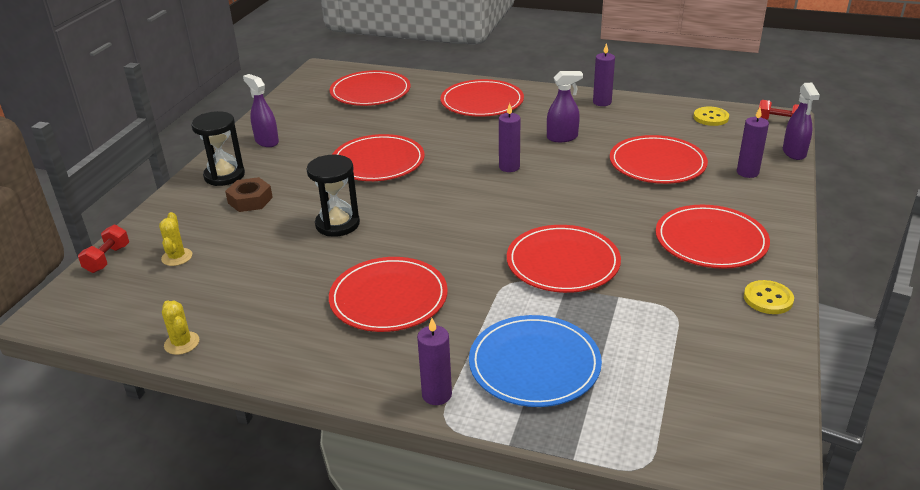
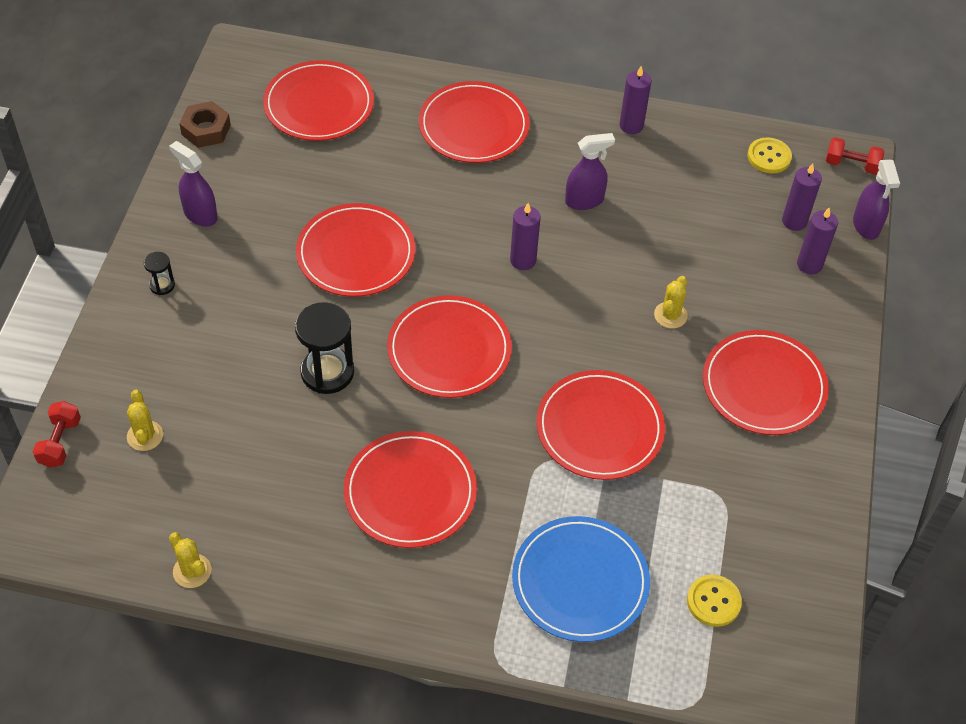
camera: 10 degrees left, 20 degrees up
(224, 175) = (162, 285): black hourglass -> black hourglass, size x0.49
(250, 200) = (208, 331): brown nut -> brown nut (206, 130)
(436, 395) = (483, 628): purple candle -> purple candle (794, 221)
(629, 198) = (670, 315): none -> yellow cactus
(657, 163) = (703, 250): red plate -> red plate (449, 350)
(768, 299) = (821, 475): yellow button -> yellow button (713, 601)

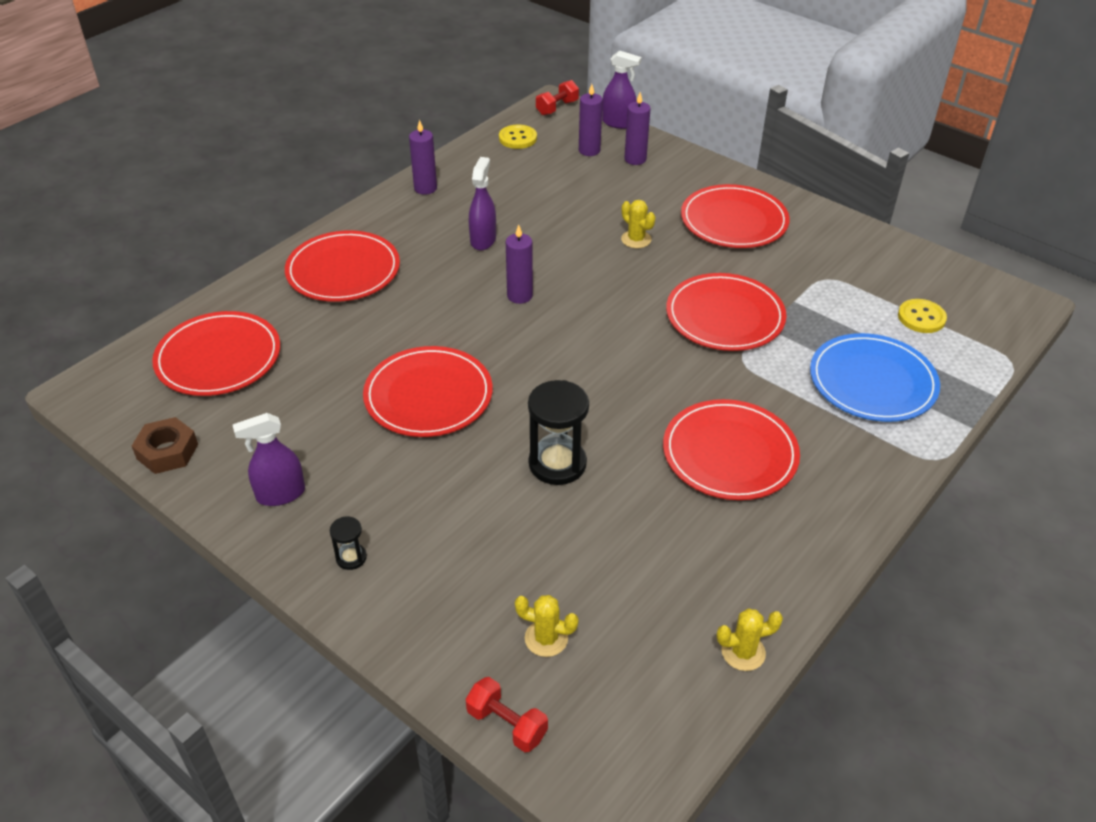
camera: 60 degrees left, 10 degrees down
(449, 350) = (586, 373): red plate -> none

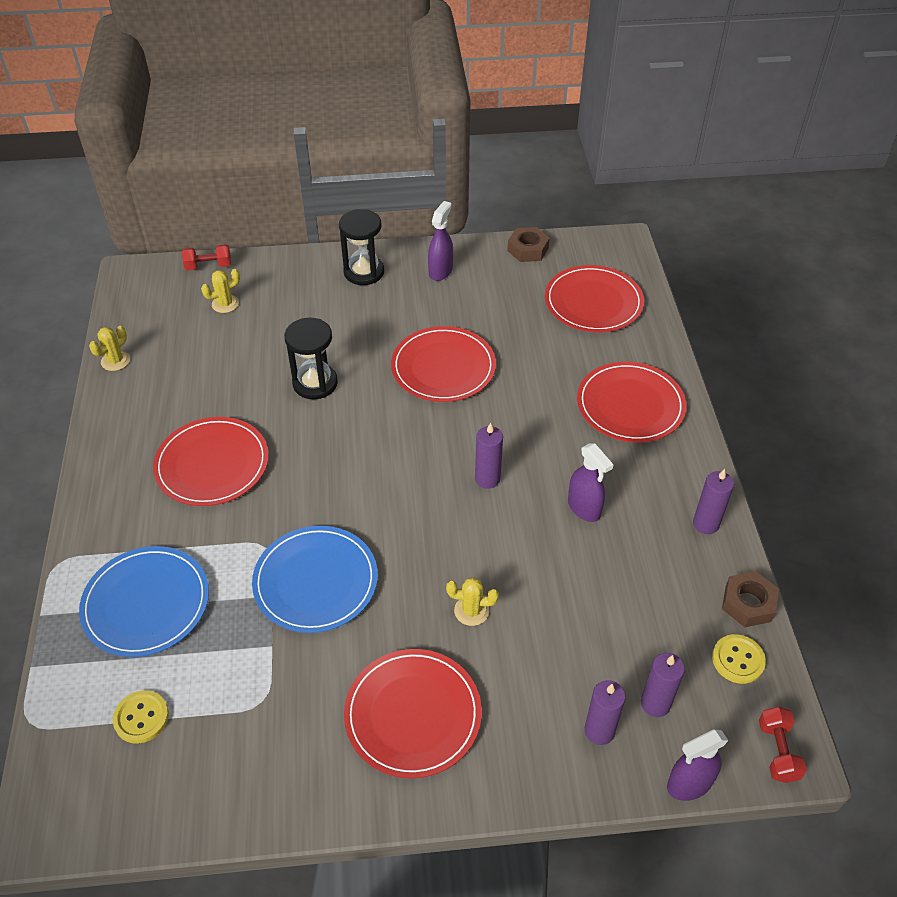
camera: 135 degrees right, 5 degrees up
(351, 557) = (364, 272): black hourglass -> black hourglass, size x2.05
(470, 150) = (748, 603): none -> brown nut
(725, 316) = (316, 581): red plate -> blue plate

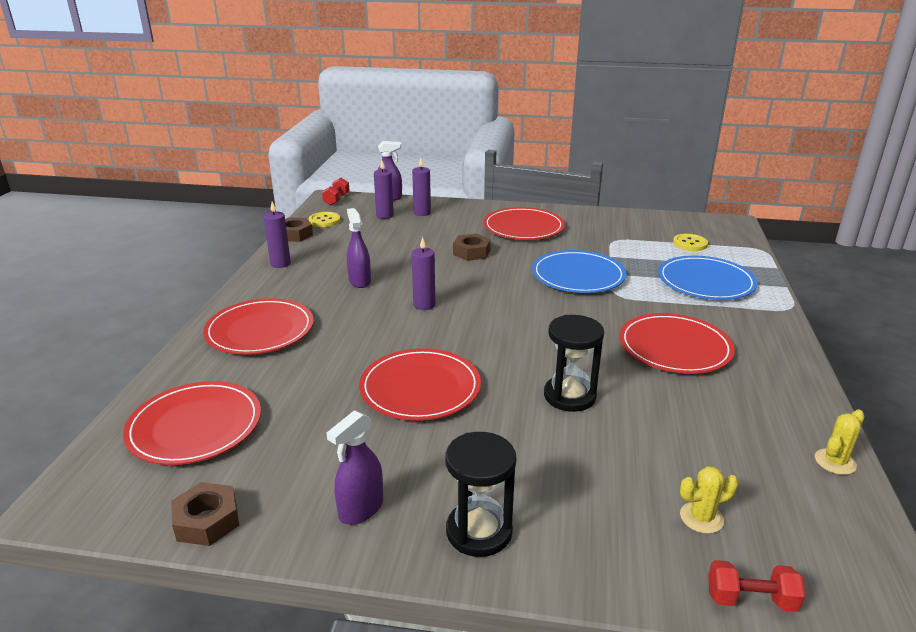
camera: 165 degrees left, 20 degrees down
(471, 611) = (471, 252): yellow cactus -> brown nut

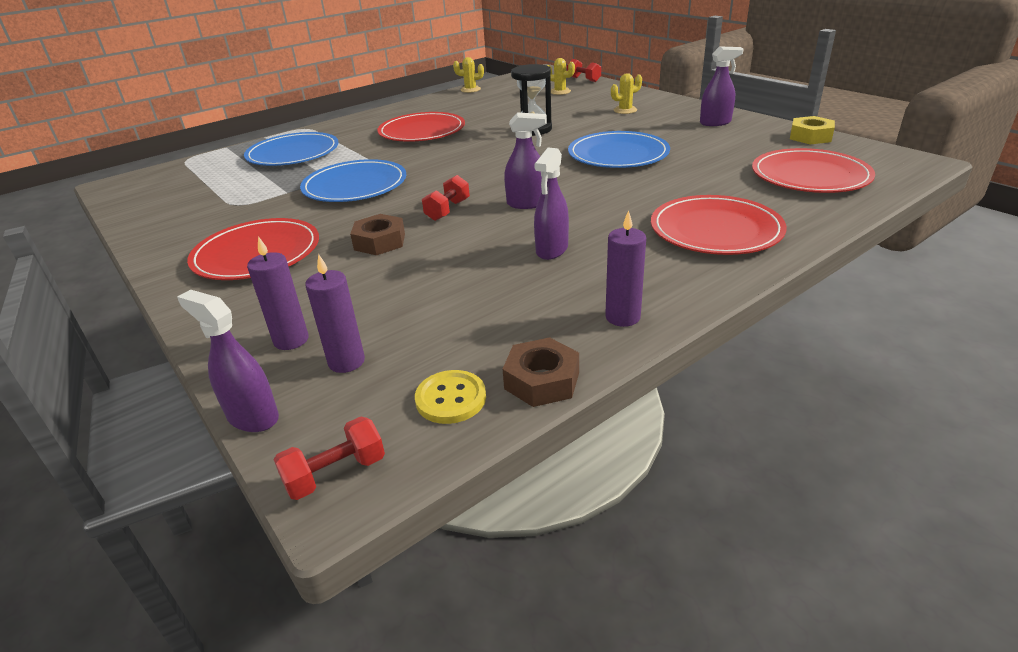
camera: 135 degrees left, 5 degrees up
(207, 521) = (810, 137): brown nut -> yellow nut
(420, 388) = (618, 154): red plate -> blue plate
(424, 305) = (527, 204): purple candle -> purple spray bottle
(471, 282) = (447, 210): none -> red dumbbell
(479, 531) = (662, 107): black hourglass -> none
(522, 494) = (625, 110): none -> yellow cactus
(690, 244) = (204, 180): yellow button -> none

